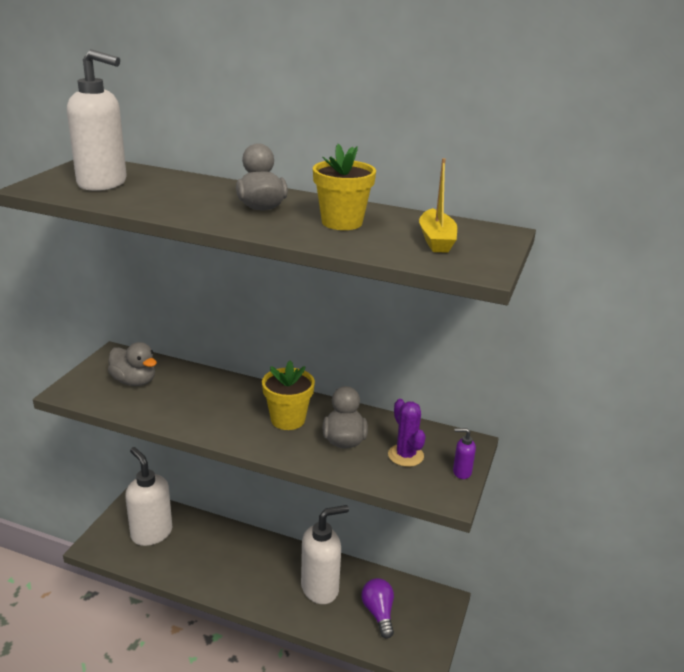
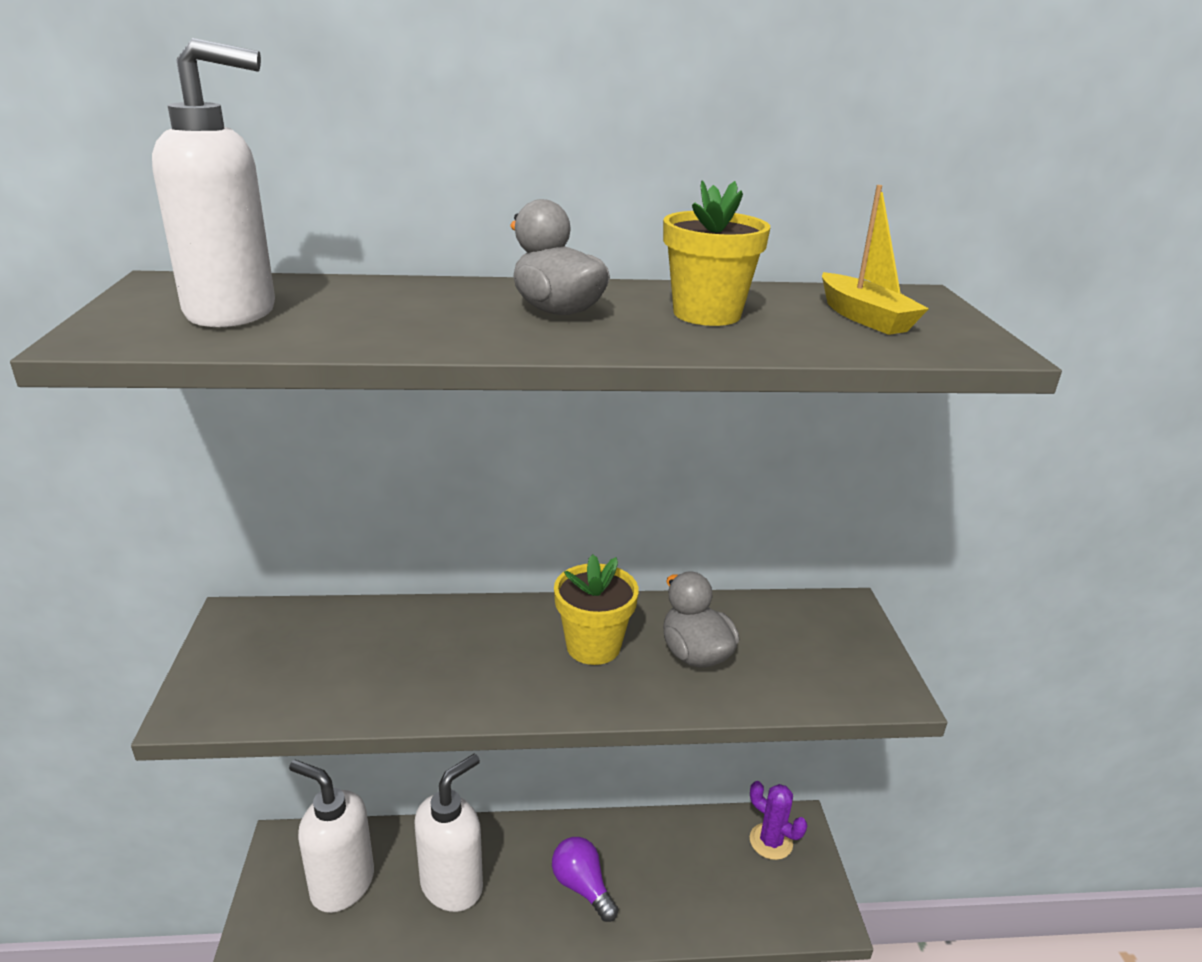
camera: 25 degrees left, 0 degrees up
(134, 381) = (303, 655): grey duck -> none
(320, 588) = (639, 871): white soap dispenser -> white soap dispenser (452, 885)
(378, 613) = (734, 876): purple light bulb -> purple light bulb (582, 886)
(405, 455) = (790, 650): purple cactus -> purple cactus (771, 841)
(461, 472) = (874, 651): purple soap dispenser -> none

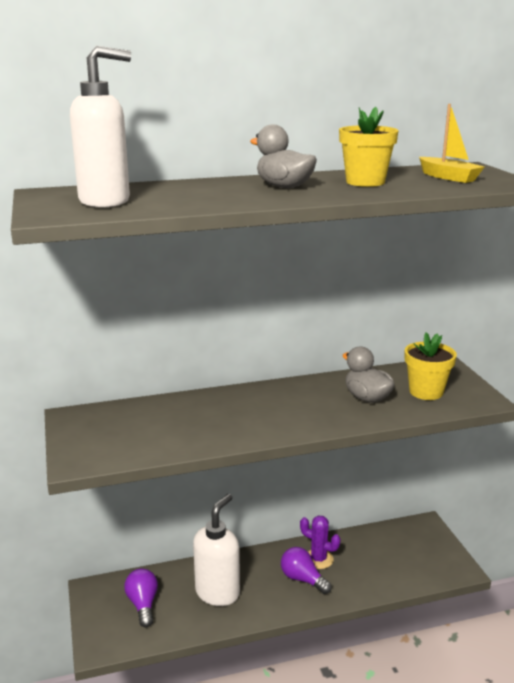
camera: 10 degrees left, 5 degrees down
(341, 884) = (143, 604): white soap dispenser -> purple light bulb
(593, 646) = (305, 402): yellow flower pot -> yellow flower pot (426, 392)
(771, 841) = (412, 537): purple cactus -> purple cactus (318, 559)

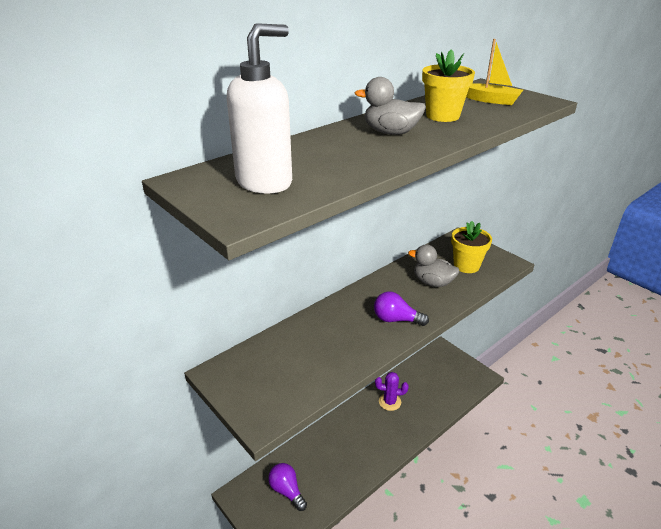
camera: 25 degrees left, 10 degrees up
(218, 592) = (337, 457): white soap dispenser -> none
(302, 579) = (389, 422): purple light bulb -> purple light bulb (396, 320)

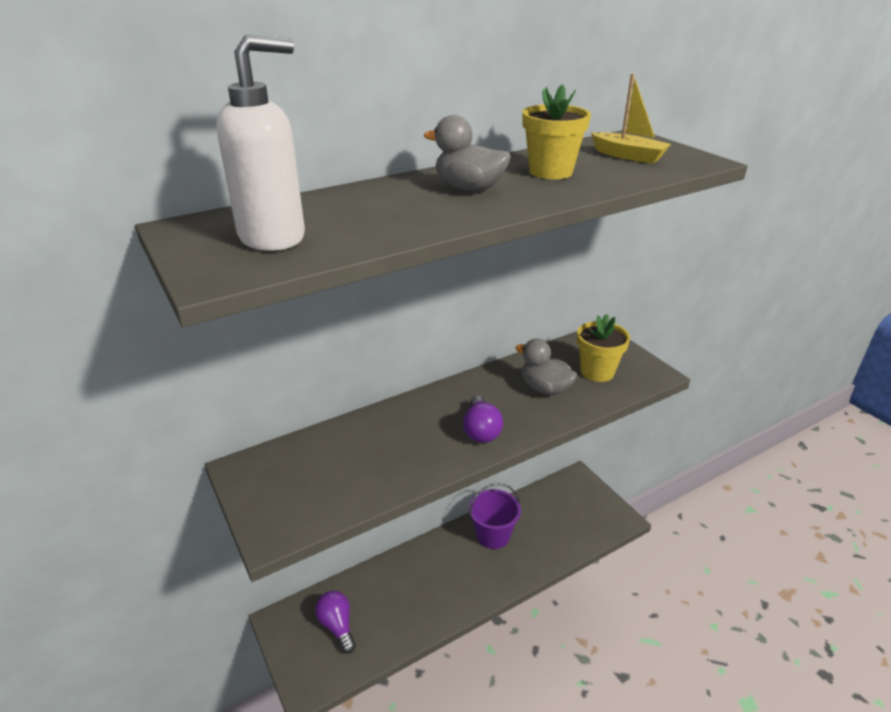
camera: 10 degrees right, 0 degrees up
(389, 402) = (493, 535): purple cactus -> purple bucket
(396, 320) = (481, 430): purple light bulb -> purple light bulb turned 120 degrees counterclockwise

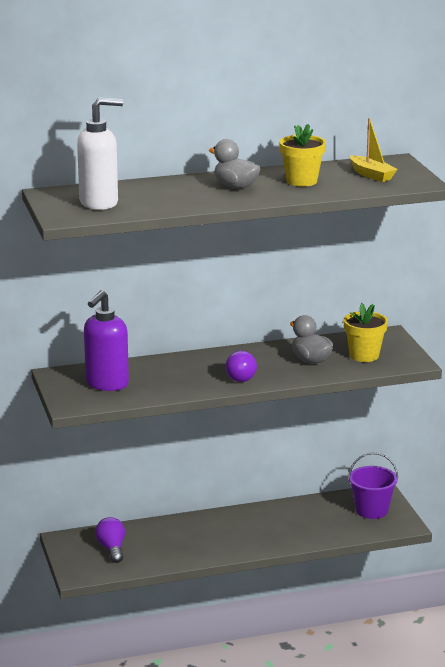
camera: 15 degrees right, 10 degrees down
(313, 477) = (106, 384): none -> purple soap dispenser
(493, 535) = (273, 518): purple bucket -> purple bucket (371, 510)

